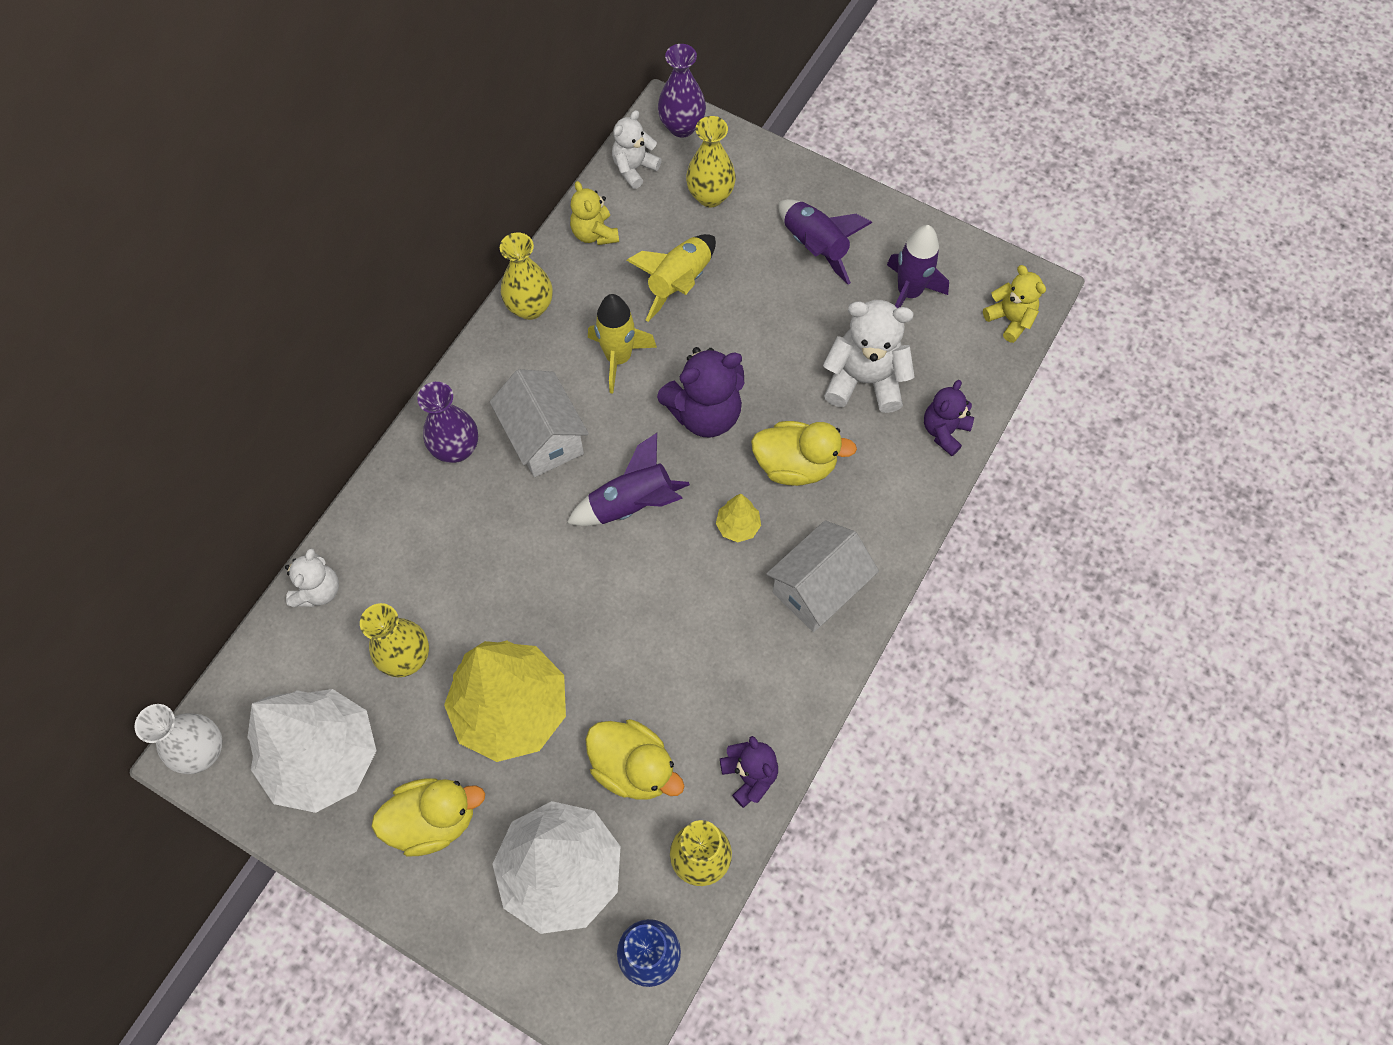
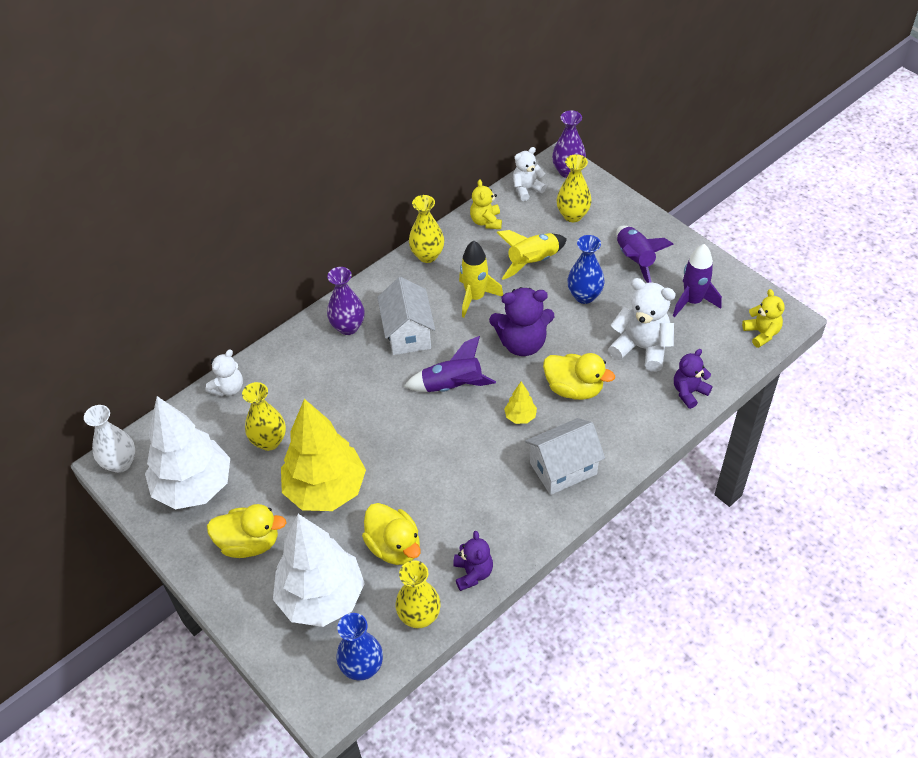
camera: 20 degrees right, 15 degrees down
(765, 319) = (584, 296): none -> blue vase

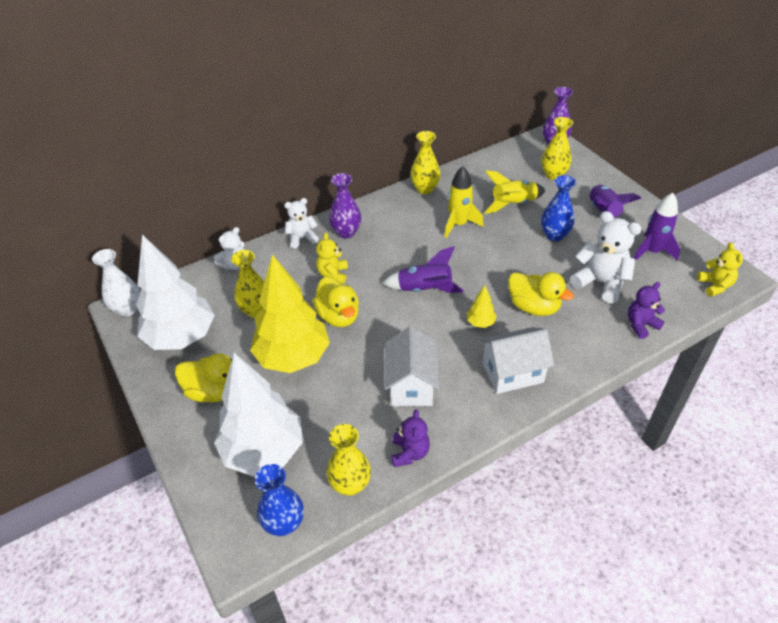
camera: 10 degrees right, 5 degrees down
(394, 546) = (342, 416): yellow duck -> yellow duck (338, 316)
(408, 333) = (395, 244): white house -> white house (411, 385)
(486, 221) = (479, 171): yellow teddy bear -> yellow teddy bear (333, 274)
(522, 343) = (493, 264): purple teddy bear -> none
(527, 189) = (517, 152): white teddy bear -> white teddy bear (302, 238)

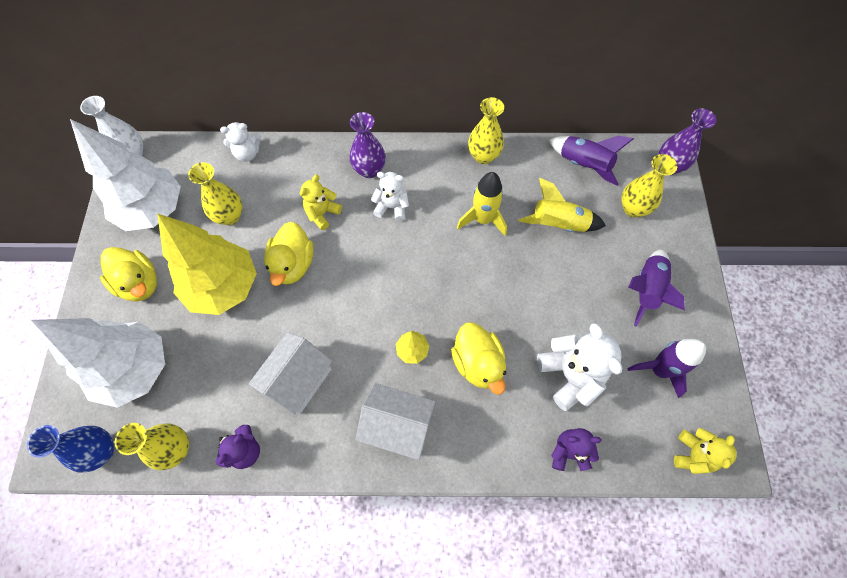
camera: 30 degrees right, 20 degrees up
(302, 238) = (325, 154): white teddy bear -> white teddy bear (392, 207)
(425, 289) = (391, 280): purple rocket -> purple rocket (584, 165)
(554, 235) = (570, 288): blue vase -> none

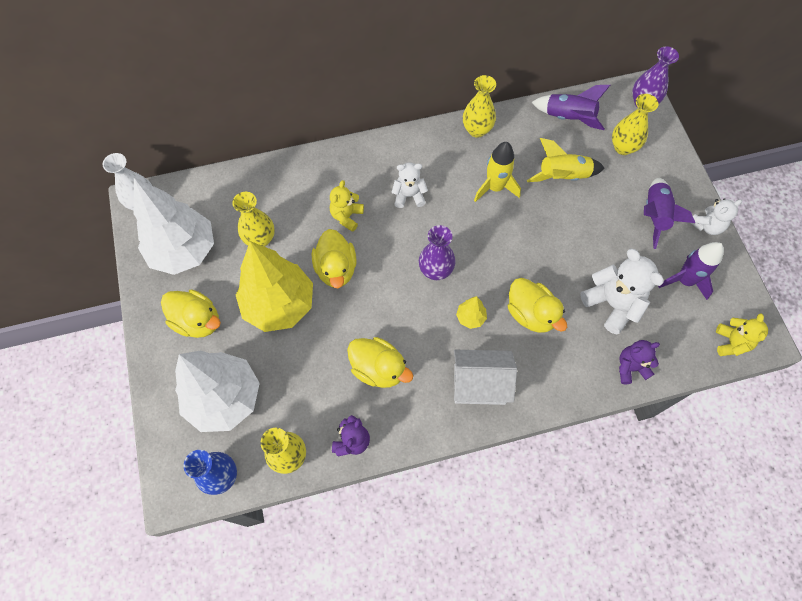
camera: 15 degrees left, 0 degrees up
(247, 153) = (255, 177): white teddy bear -> white teddy bear (707, 225)
(299, 380) = (378, 369): white house -> yellow duck
(369, 170) = (376, 166): purple vase -> purple vase (435, 270)

